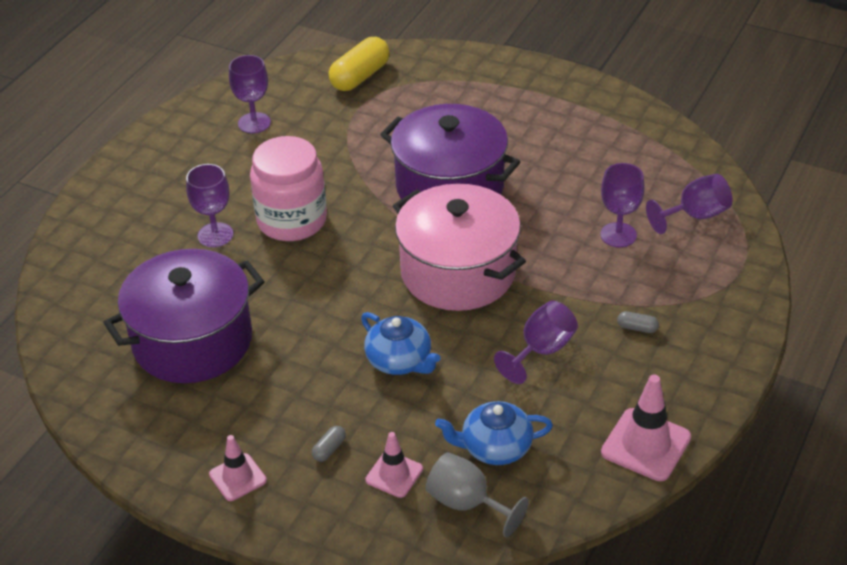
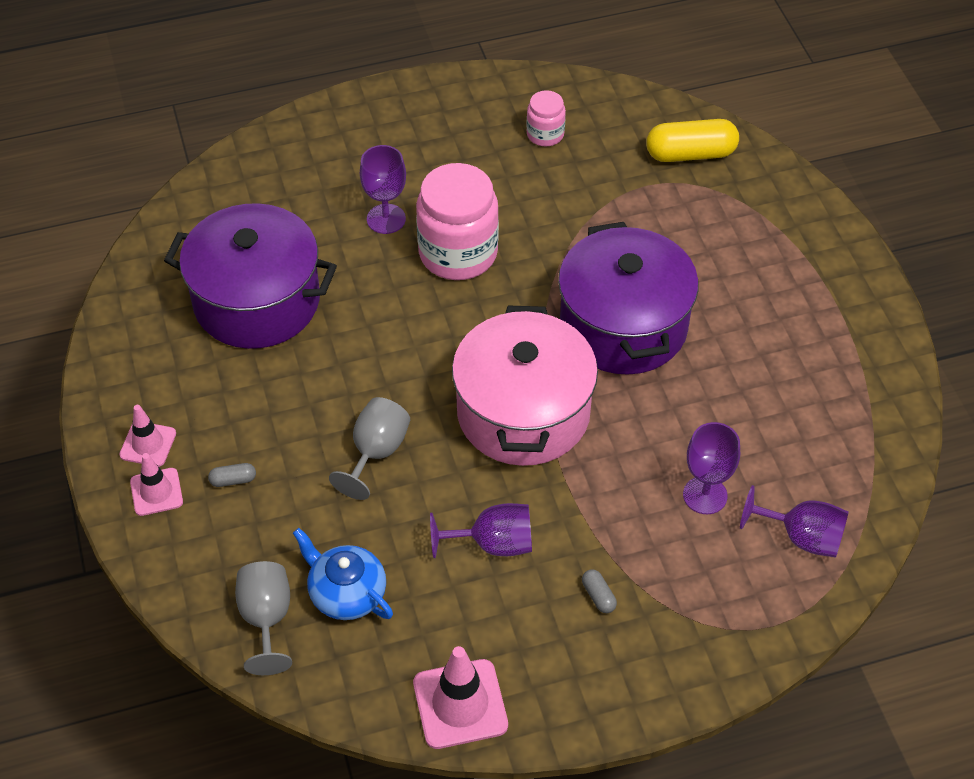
camera: 45 degrees right, 10 degrees up
(254, 123) = (545, 134): purple goblet -> pink jar
(394, 474) = (249, 544): pink traffic cone -> pink traffic cone (156, 492)
(400, 361) = (376, 452): blue teapot -> grey goblet

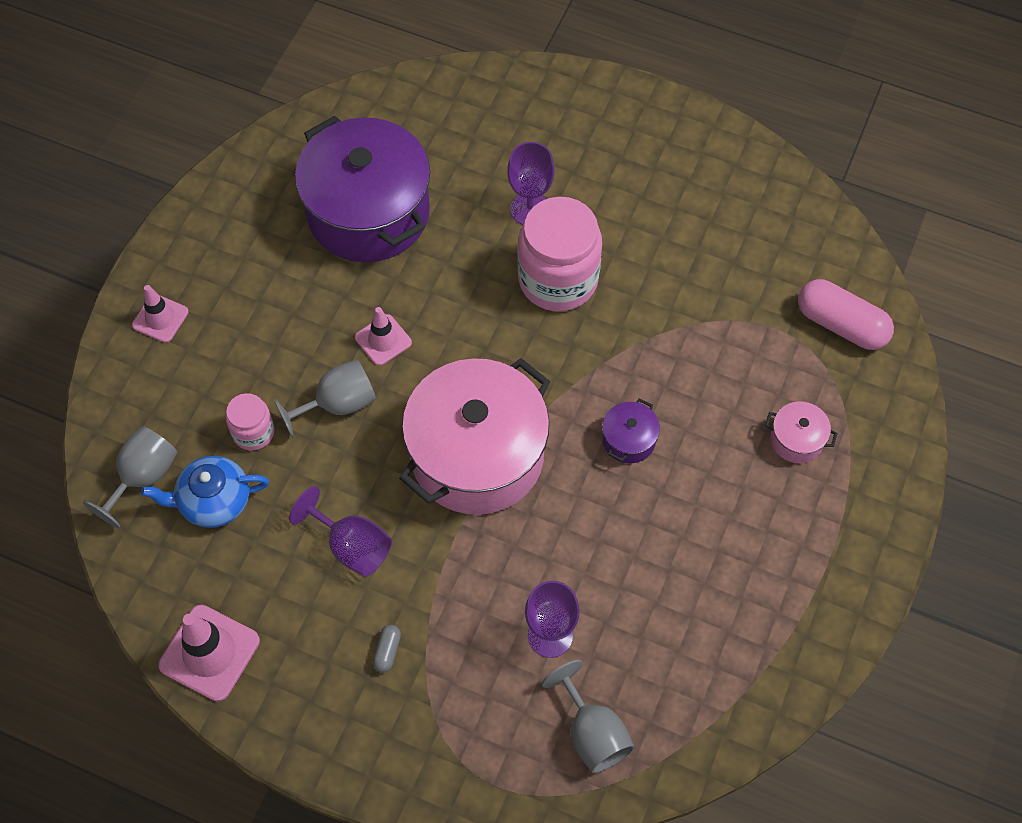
camera: 40 degrees right, 10 degrees up
(148, 444) = (188, 275): pink traffic cone -> pink traffic cone (383, 340)
(233, 480) = (219, 349): grey capsule -> none
(346, 593) = (213, 501): blue teapot -> blue teapot turned 90 degrees counterclockwise
(545, 134) = (732, 221): pink jar -> pink jar (253, 432)
(623, 326) = (629, 440): purple pot -> purple pot, size x0.40
(690, 154) = (841, 324): yellow capsule -> pink capsule
(738, 247) = (796, 440): none -> pink pot
(802, 537) = (592, 733): purple goblet -> grey goblet

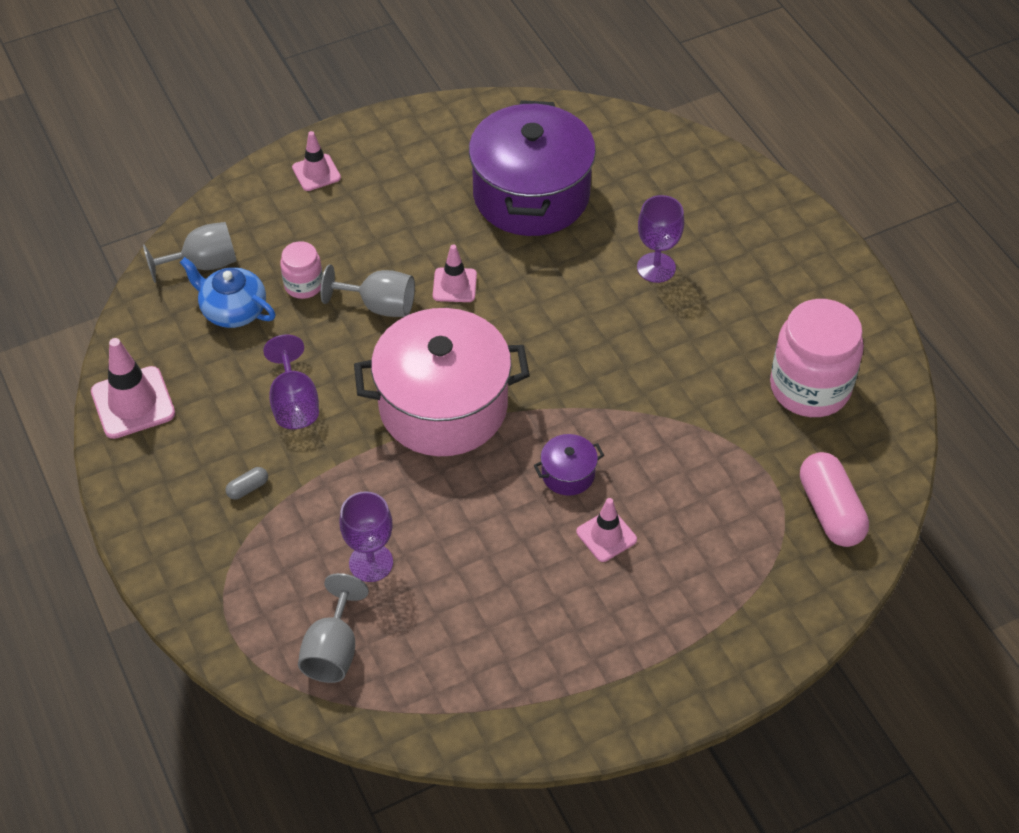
camera: 40 degrees right, 10 degrees down
(558, 279) = (628, 329): pink jar -> pink jar (810, 387)
(705, 470) = (606, 536): none -> pink traffic cone
(796, 440) = (704, 567): pink pot -> none

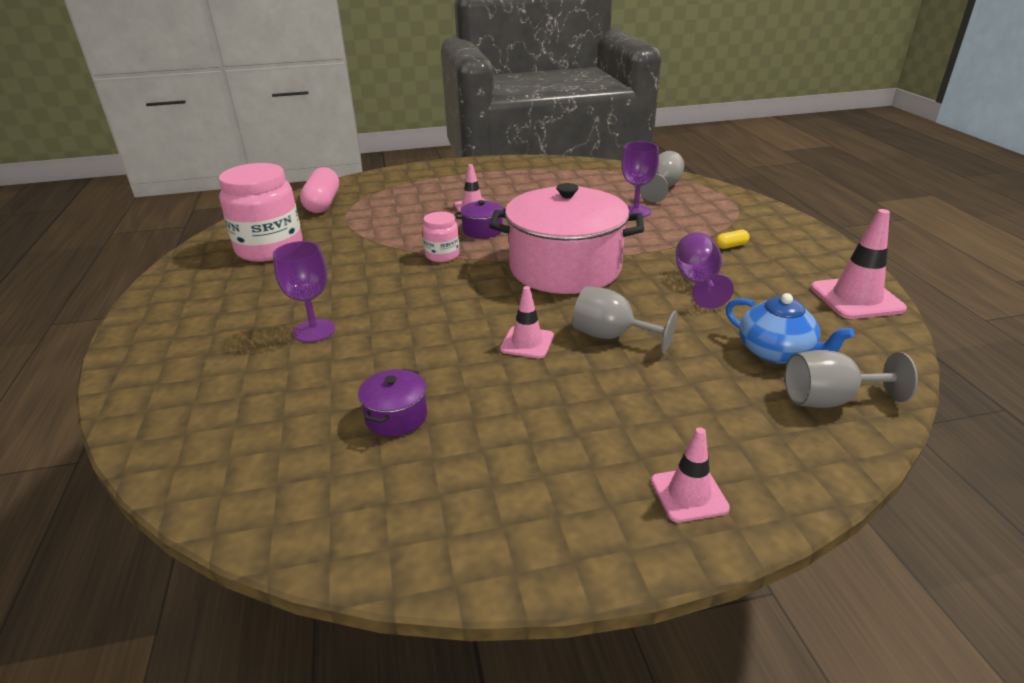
camera: 165 degrees left, 20 degrees down
(248, 488) = (731, 246): grey capsule -> yellow capsule
(303, 285) = (697, 364): pink jar -> pink jar (442, 255)
(531, 195) = (396, 416): purple pot -> purple pot, size x0.40

